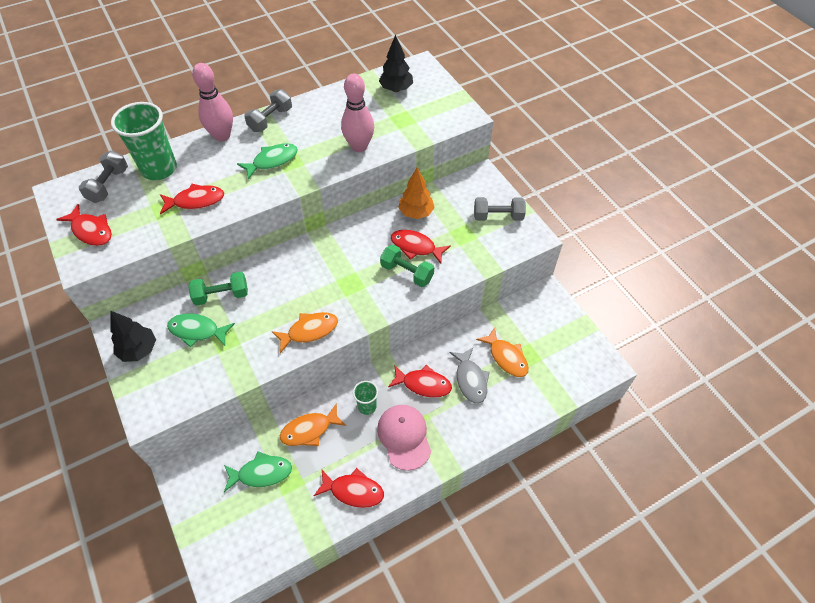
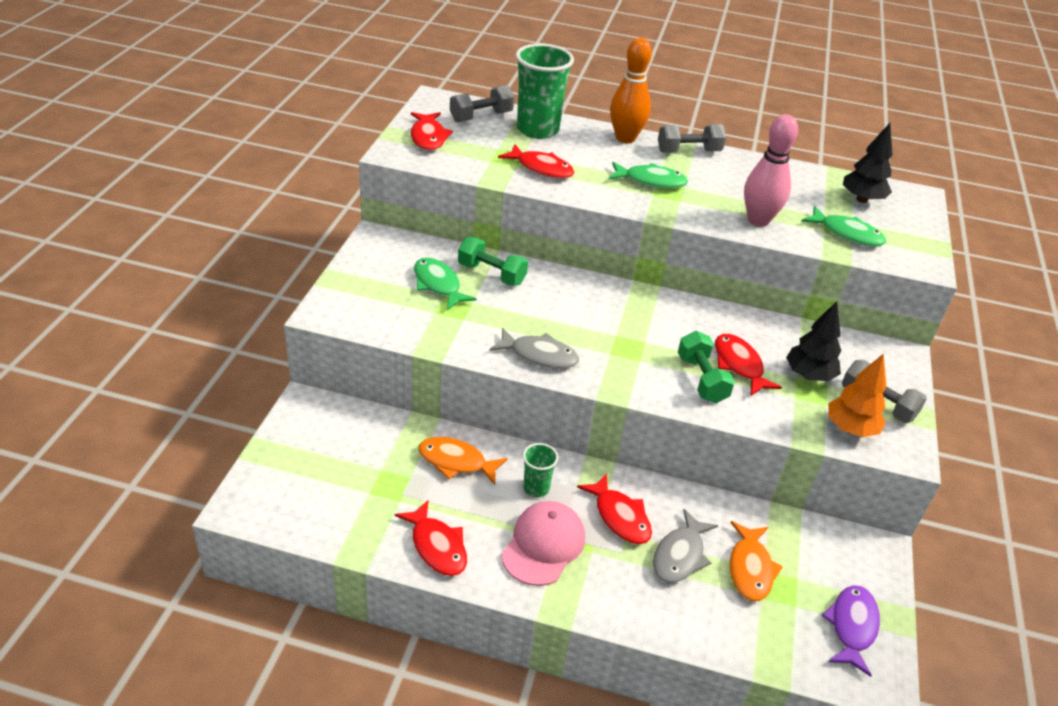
camera: 40 degrees right, 15 degrees down
(139, 350) = (374, 265): black tree -> black tree (809, 375)
(222, 136) = (625, 138): pink bowling pin -> orange bowling pin
(261, 473) = (372, 459): green fish -> green fish (847, 234)
(309, 331) = (539, 355): orange fish -> grey fish
(416, 213) = (775, 337): orange tree -> orange tree (850, 429)
(572, 348) = (852, 626): none -> purple fish

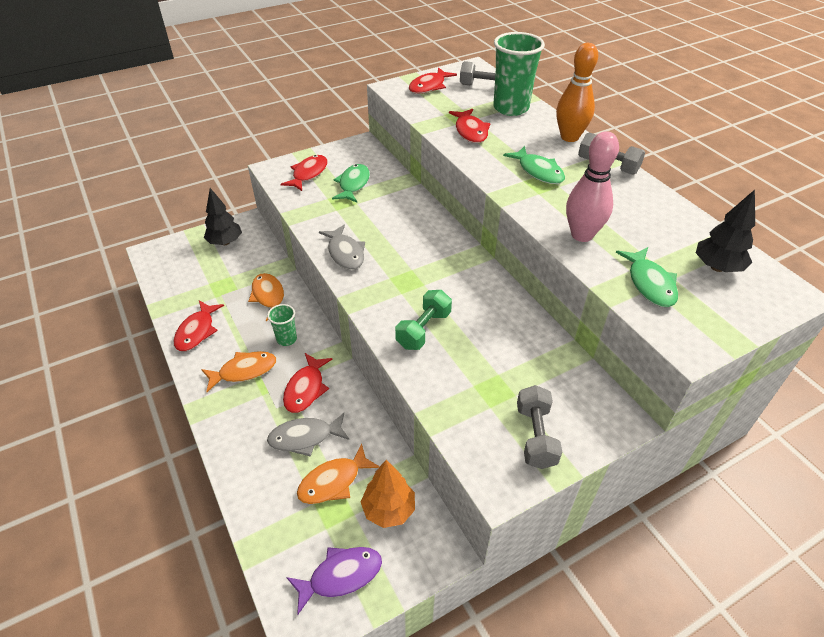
camera: 50 degrees right, 5 degrees up
(491, 274) = (393, 194): green dumbbell -> none
(543, 545) = (244, 371): pink cap -> orange fish
(739, 365) = (466, 338): red fish -> red fish (308, 174)
(809, 375) = (509, 380): black tree -> black tree (225, 242)
(850, 429) = (480, 436): orange tree -> orange tree (389, 509)

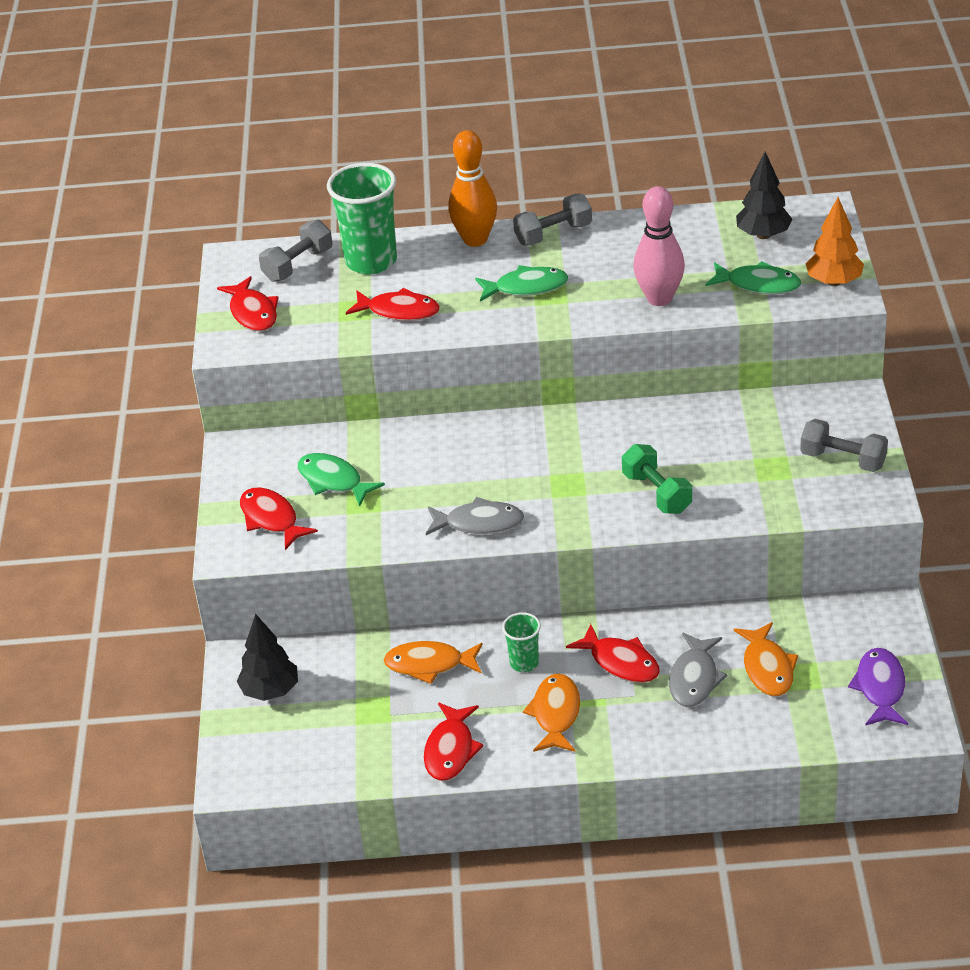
camera: 60 degrees left, 5 degrees down
(197, 331) = (450, 750): red fish -> red fish turned 60 degrees clockwise
(389, 509) = (824, 634): orange tree -> orange tree (834, 282)

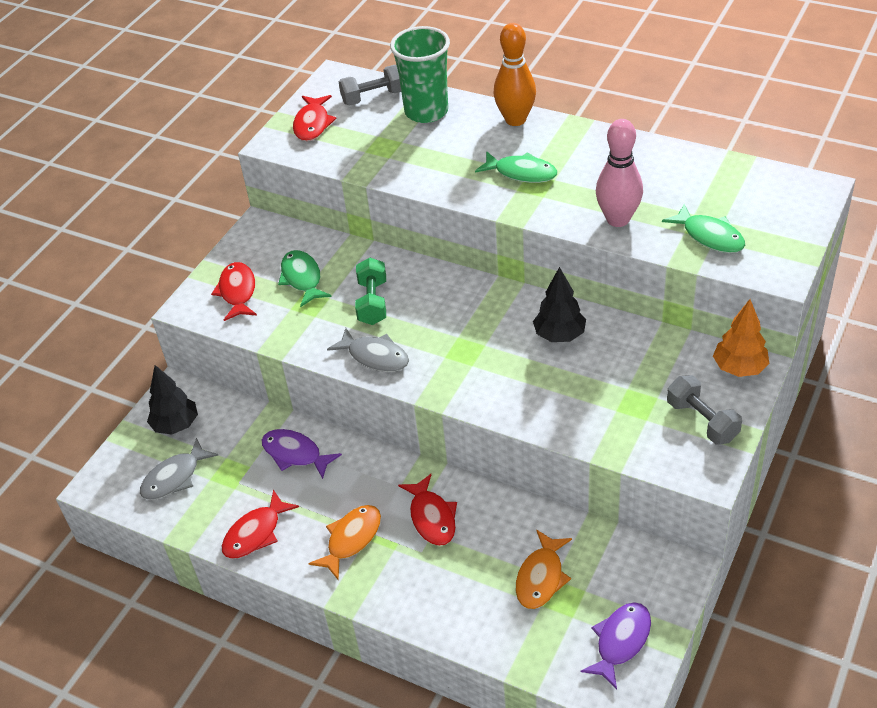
camera: 30 degrees right, 5 degrees up
(399, 311) = (413, 159): red fish -> none
(429, 665) = (295, 454): orange fish -> purple fish
(524, 663) = (361, 484): green cup -> none
(553, 234) = (578, 135): grey dumbbell -> none
(657, 493) = (527, 387): green dumbbell -> green dumbbell (372, 302)
(694, 679) = (477, 559): grey fish -> grey fish (174, 477)
(763, 235) = (748, 193): black tree -> black tree (559, 335)
(834, 282) = (777, 257): orange tree -> orange tree (739, 368)

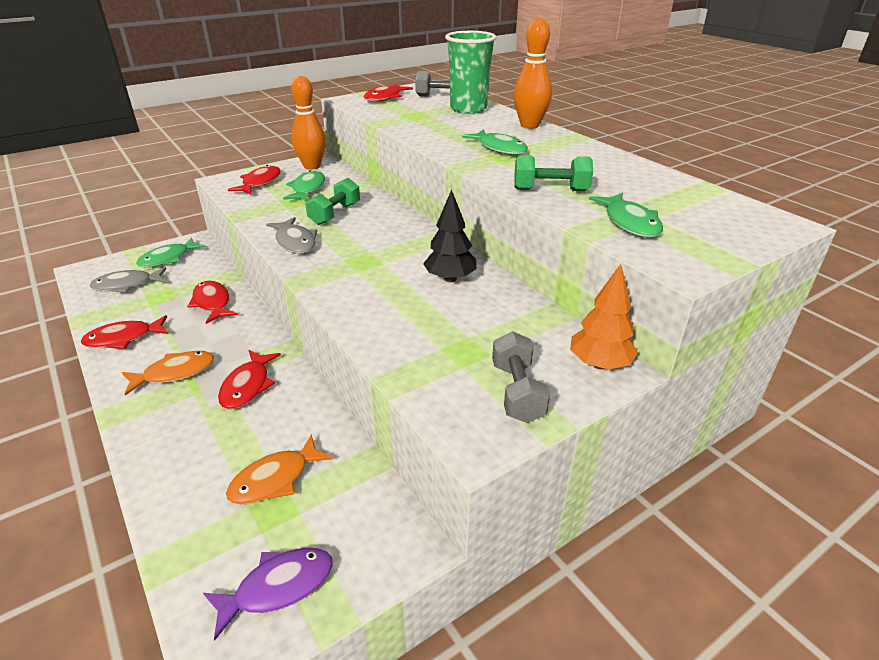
camera: 25 degrees right, 10 degrees down
(176, 425) = (168, 258): black tree -> green fish
(265, 241) = (312, 166): none -> orange bowling pin
(295, 454) = (212, 303): purple fish -> red fish
(618, 219) = (550, 190): pink bowling pin -> green dumbbell

